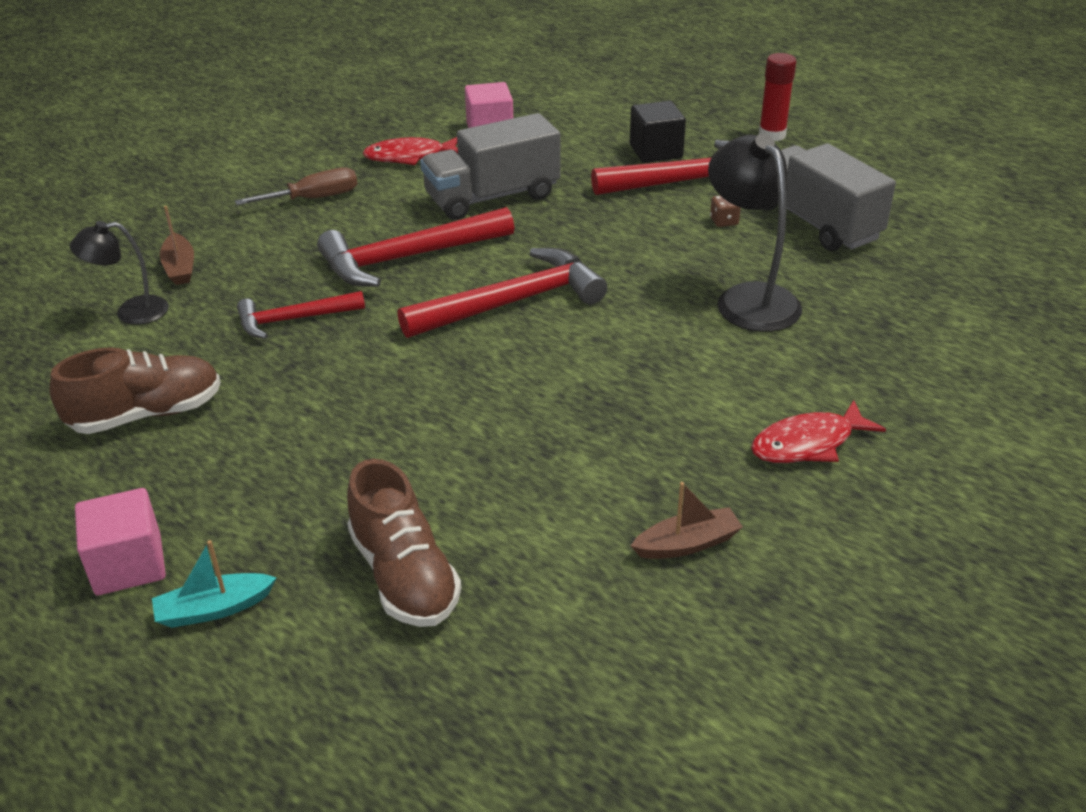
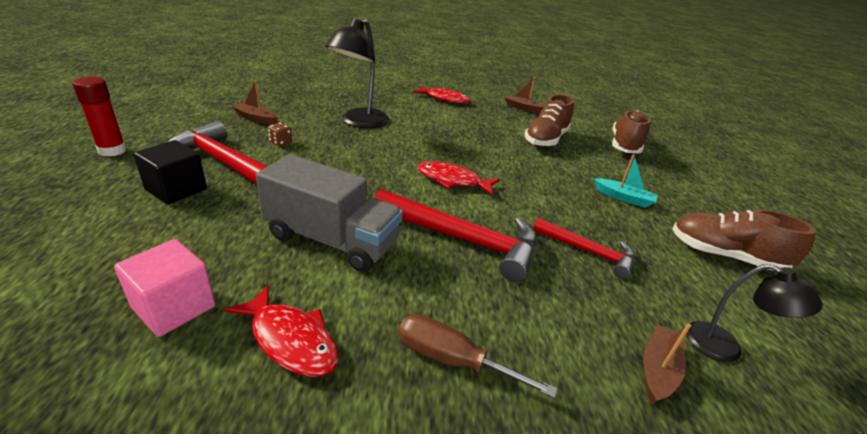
camera: 135 degrees left, 5 degrees down
(128, 565) = (746, 201): pink cube -> none
(214, 609) = (708, 173): turquoise boat -> turquoise boat (623, 198)
(511, 302) = (452, 180): red hammer -> red fish
(528, 471) = (546, 139): none -> brown shoe
(817, 223) = (256, 119): grey truck -> brown boat

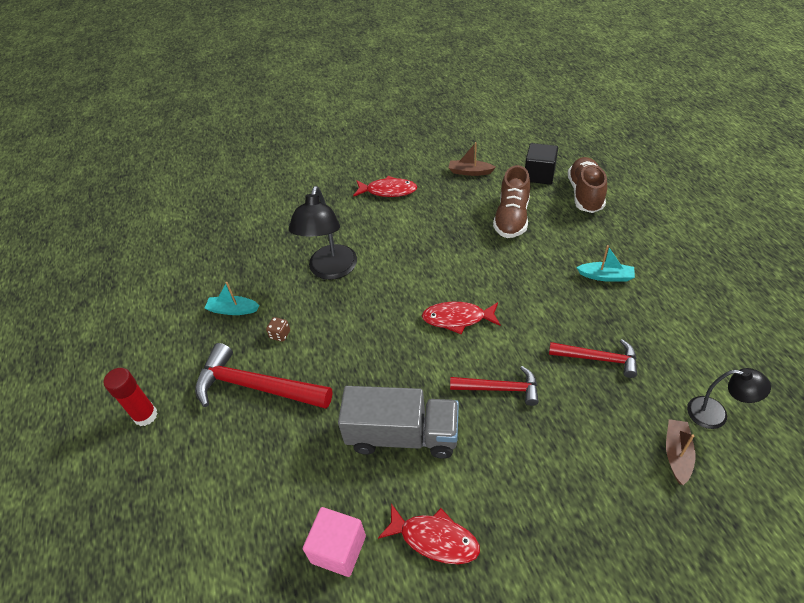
camera: 10 degrees left, 15 degrees up
(176, 189) = (241, 437): black cube -> black cube (539, 175)
(256, 119) = (233, 310): brown boat -> turquoise boat
(452, 360) = (546, 506): brown screwdriver -> none
(462, 239) = (499, 388): red hammer -> red hammer, size x0.60
(725, 256) = (700, 316): brown shoe -> none

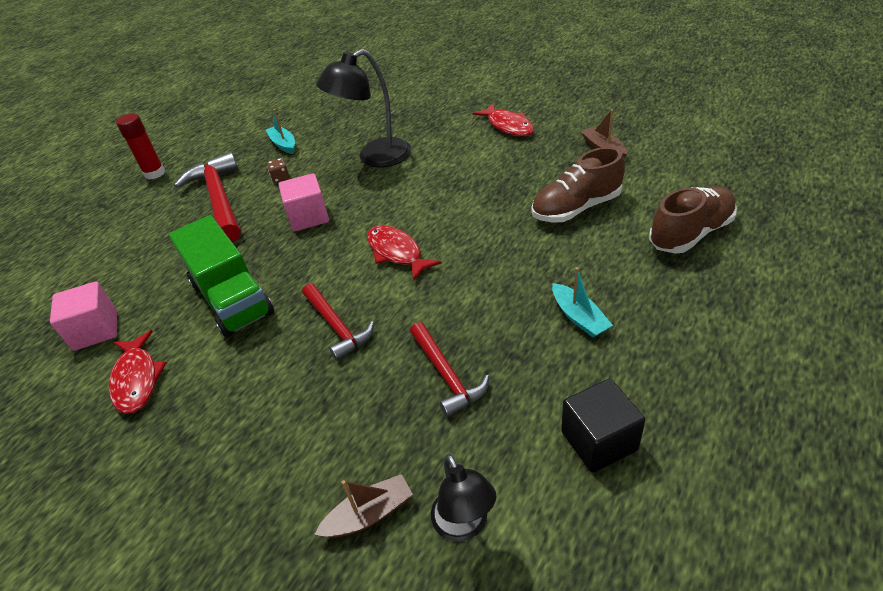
camera: 50 degrees right, 5 degrees down
(356, 343) = (308, 217): none -> pink cube
(402, 435) = (232, 299): grey truck -> green truck
(539, 175) = (669, 188): black cube -> black cube (599, 441)

